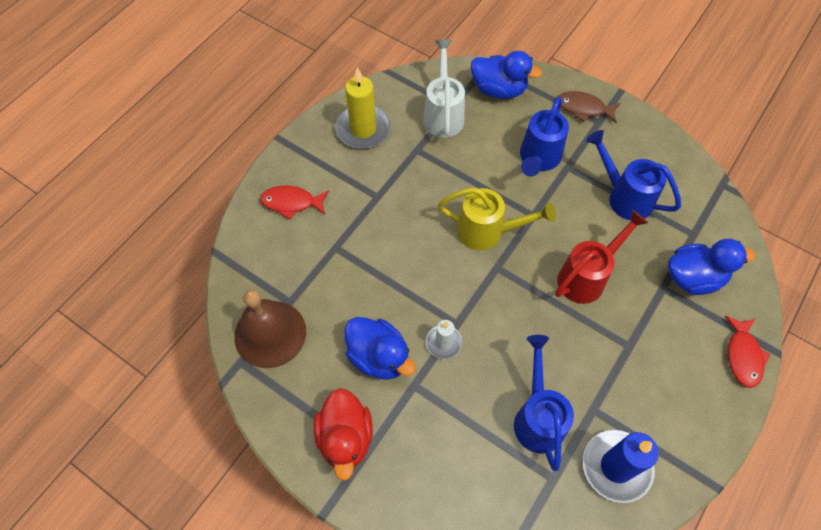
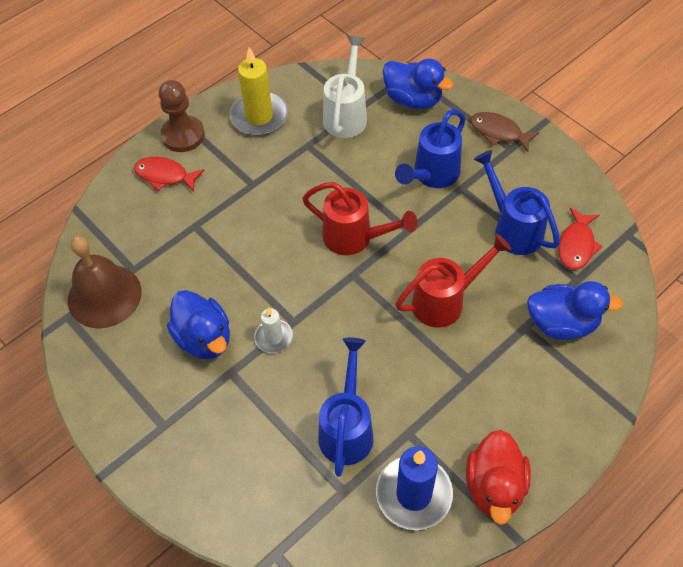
camera: 15 degrees right, 5 degrees down
(296, 160) = (183, 135): none -> brown pawn
(345, 438) = (146, 408): red duck -> red duck (494, 486)
(487, 232) = (354, 238): yellow watering can -> red watering can
(743, 356) = (590, 413): red fish -> red fish (576, 245)

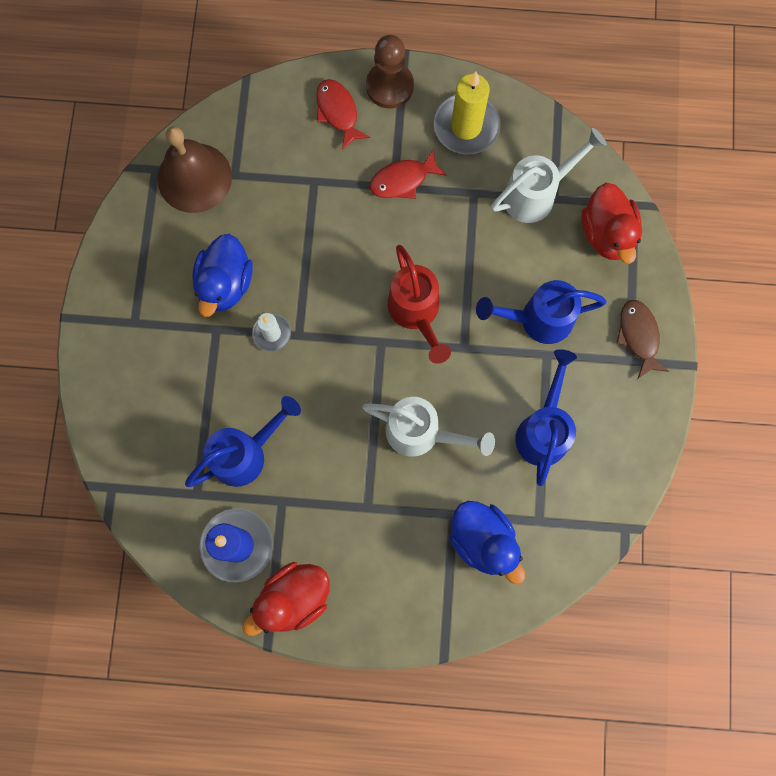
camera: 45 degrees right, 20 degrees up
(413, 99) = (607, 234): blue duck -> red duck
(445, 301) = (421, 433): red watering can -> white watering can
(576, 245) = (574, 494): red fish -> red fish (403, 180)

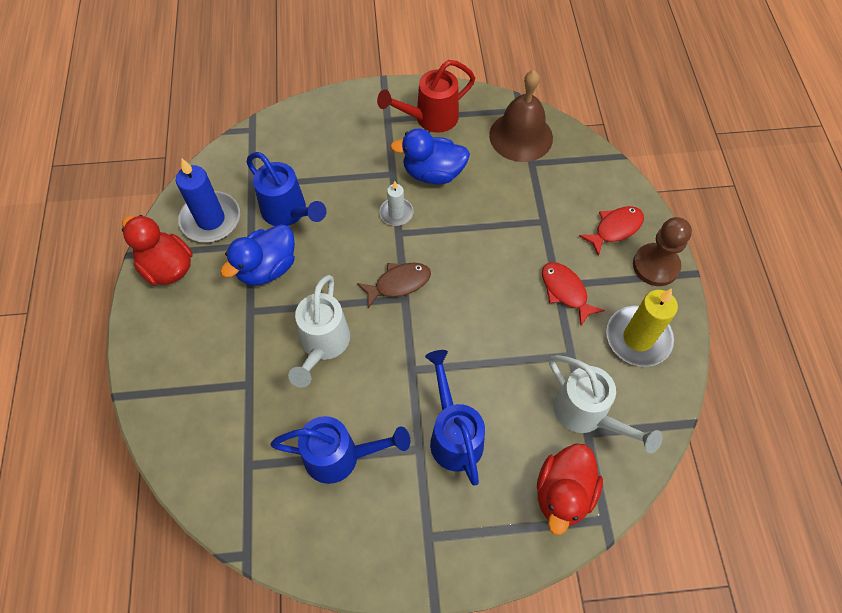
camera: 80 degrees right, 15 degrees down
(416, 313) = (438, 323): red watering can -> red watering can (430, 118)
(483, 541) = (225, 415): blue duck -> blue duck (267, 268)
(607, 234) = (563, 493): red duck -> red duck turned 45 degrees counterclockwise
(638, 336) = (457, 543): brown fish -> brown fish (398, 283)

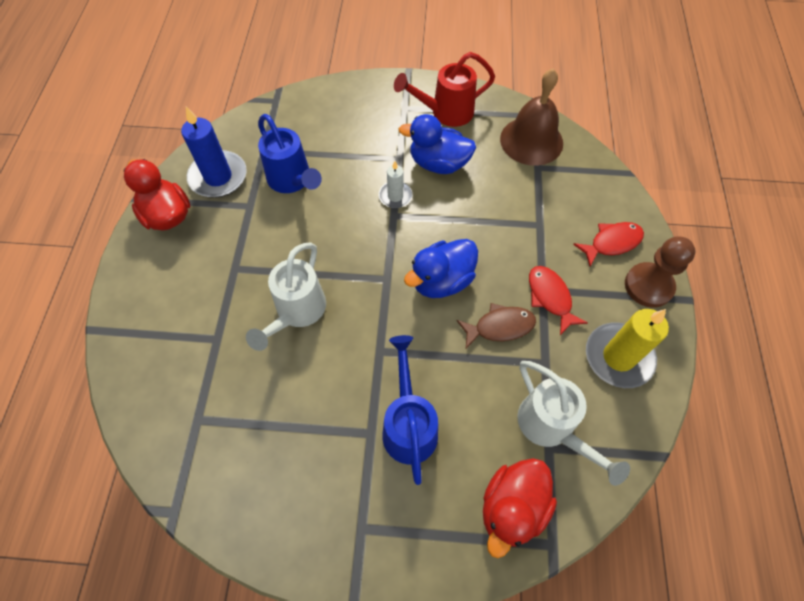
camera: 10 degrees right, 0 degrees up
(267, 268) = (260, 230): blue duck -> blue duck (441, 281)
(340, 456) = (290, 427): blue watering can -> none
(398, 283) = (384, 264): brown fish -> brown fish (500, 327)

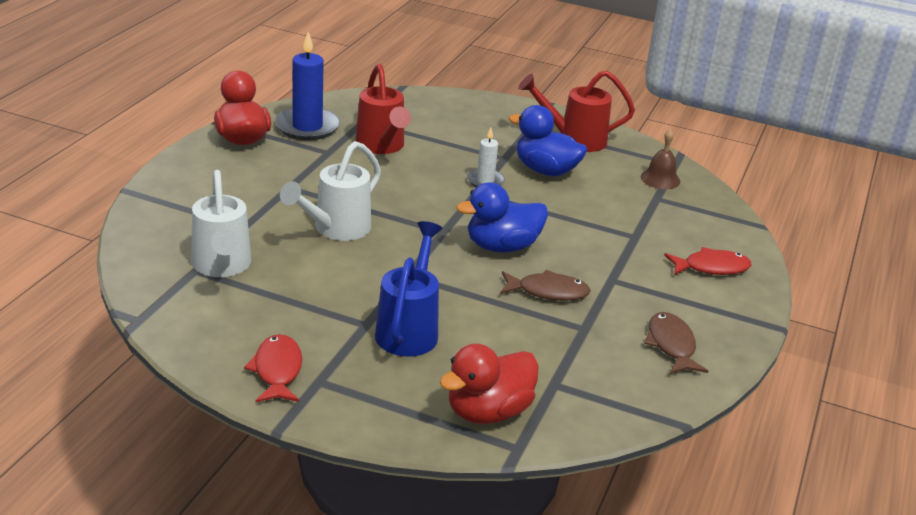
camera: 15 degrees right, 30 degrees down
(292, 181) = (381, 146): blue watering can -> red watering can
(531, 140) = (660, 179): brown bell -> brown bell, size x0.54
(550, 297) = (617, 286): red fish -> red fish (277, 370)
(551, 428) = (564, 372): white watering can -> white watering can (222, 266)
(618, 357) = (671, 345): yellow candle -> brown fish
(648, 286) = (737, 307): brown pawn -> none

